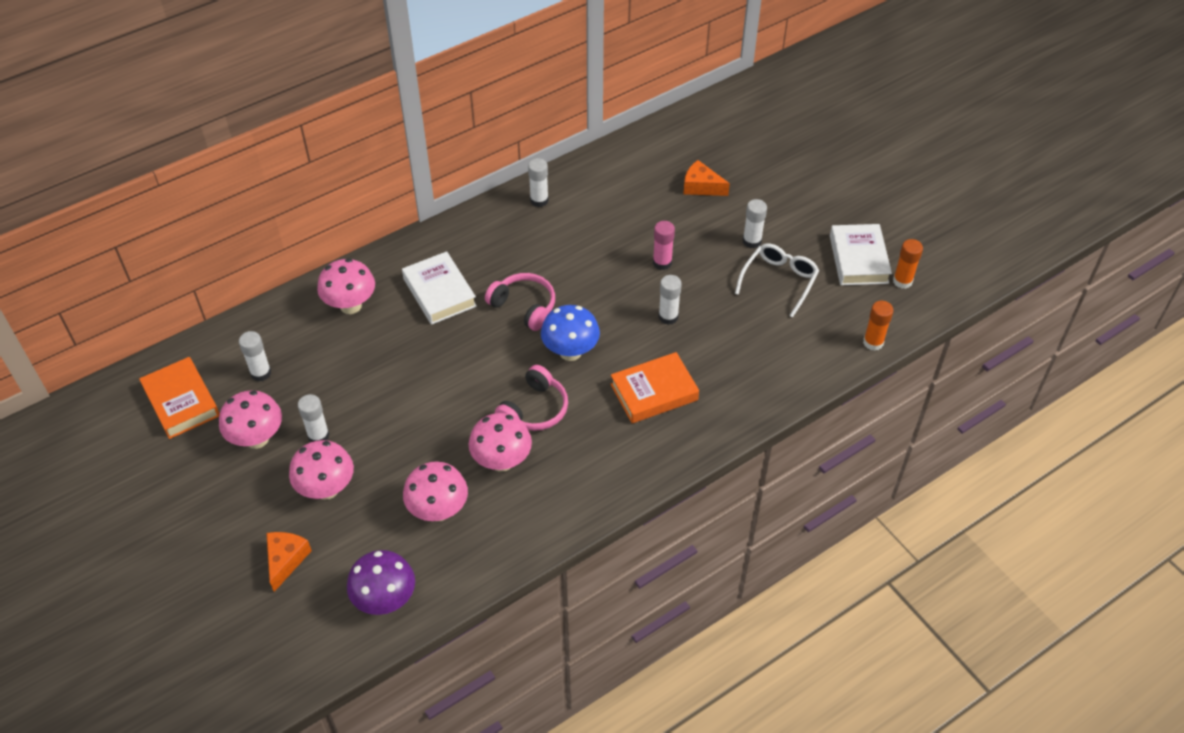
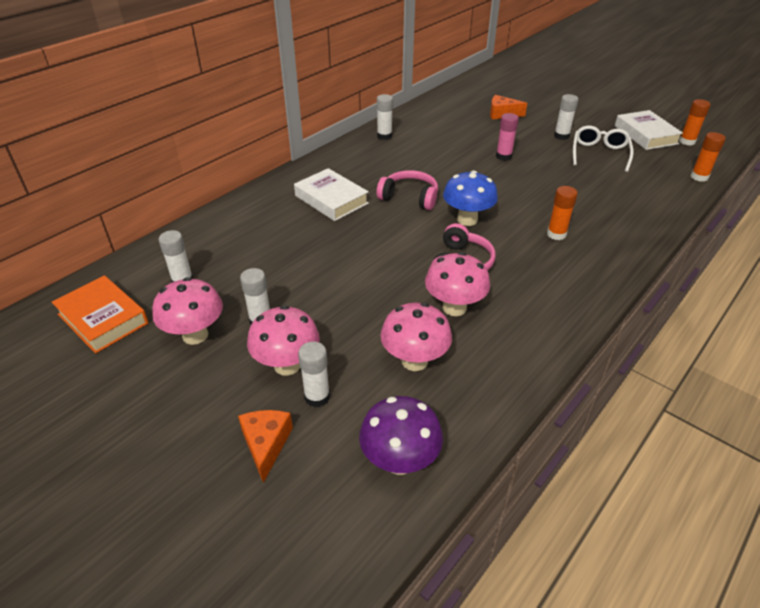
camera: 15 degrees left, 10 degrees down
(350, 305) = (254, 220): pink mushroom -> none
(654, 392) = (556, 234): orange book -> orange glue stick
(668, 317) = (532, 186): white glue stick -> white glue stick (317, 397)

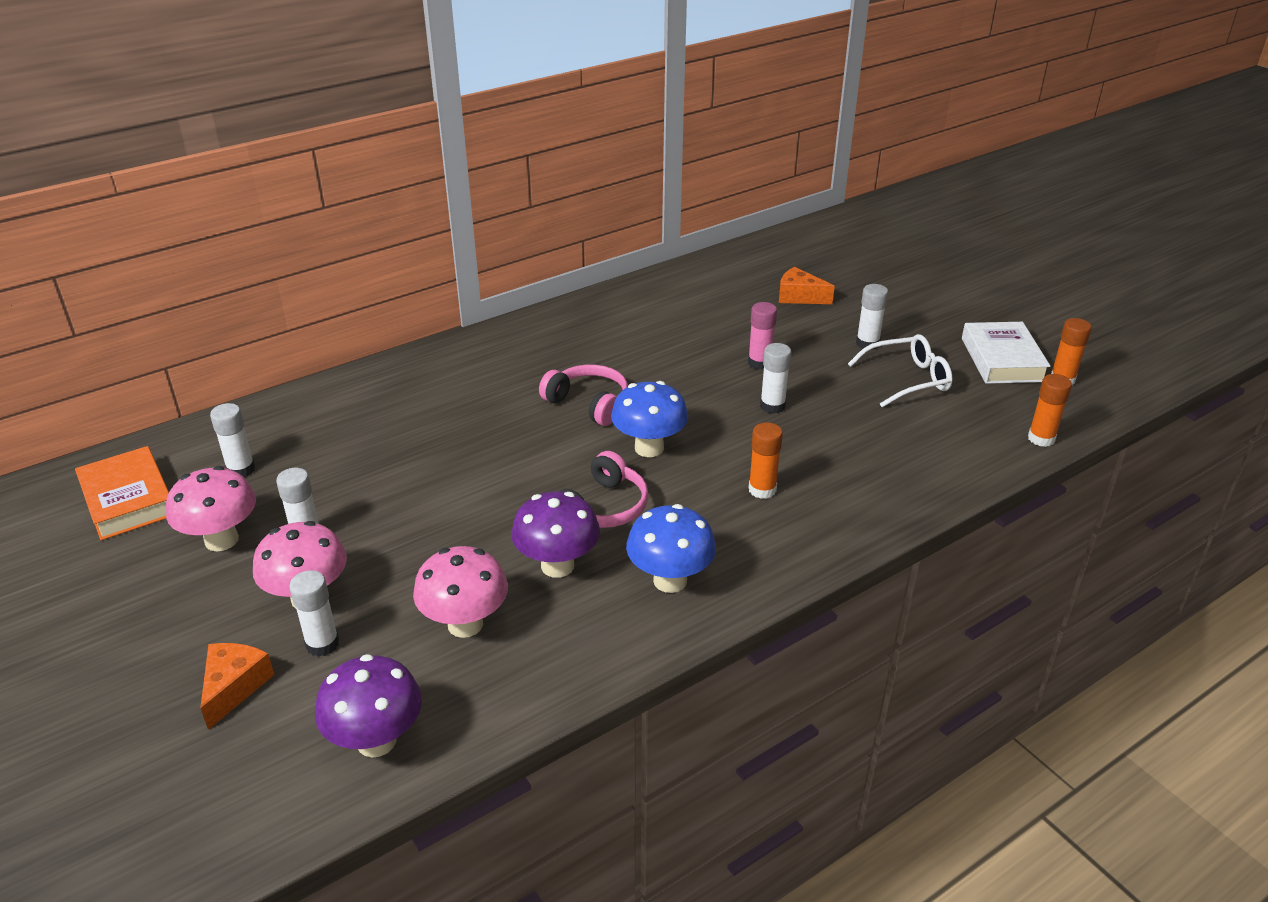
camera: 15 degrees right, 5 degrees down
(331, 200) = (482, 390): white book -> none
(384, 136) = (607, 308): white glue stick -> white glue stick (772, 406)
(454, 307) = (557, 566): pink mushroom -> purple mushroom
(535, 303) = (670, 580): none -> blue mushroom
(599, 154) = (908, 379): white glasses -> white glasses turned 45 degrees clockwise

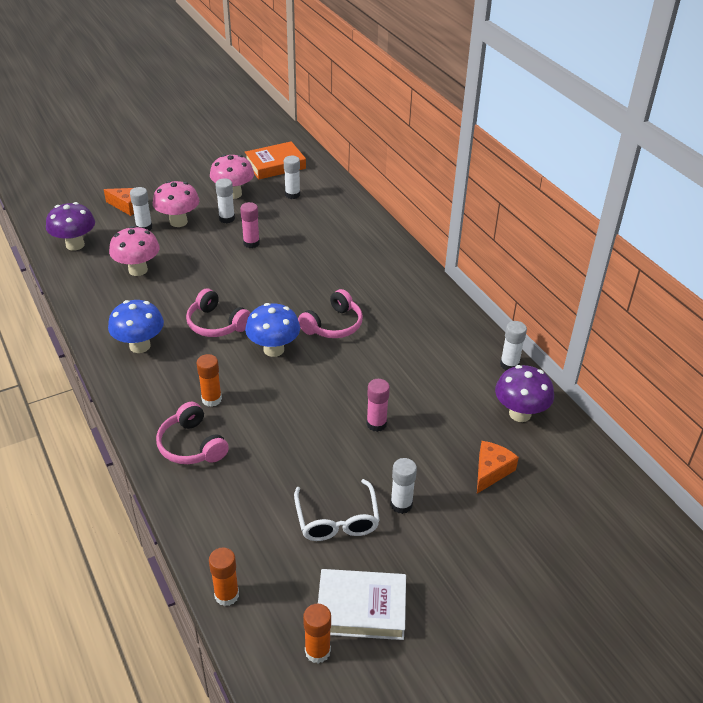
camera: 95 degrees right, 5 degrees up
(387, 499) = (251, 243): none -> pink glue stick
(557, 566) = (170, 303): purple mushroom -> purple mushroom (520, 414)
(772, 406) = (312, 421): white glue stick -> white glue stick (509, 365)
(850, 494) = (192, 445): none -> pink headphones

